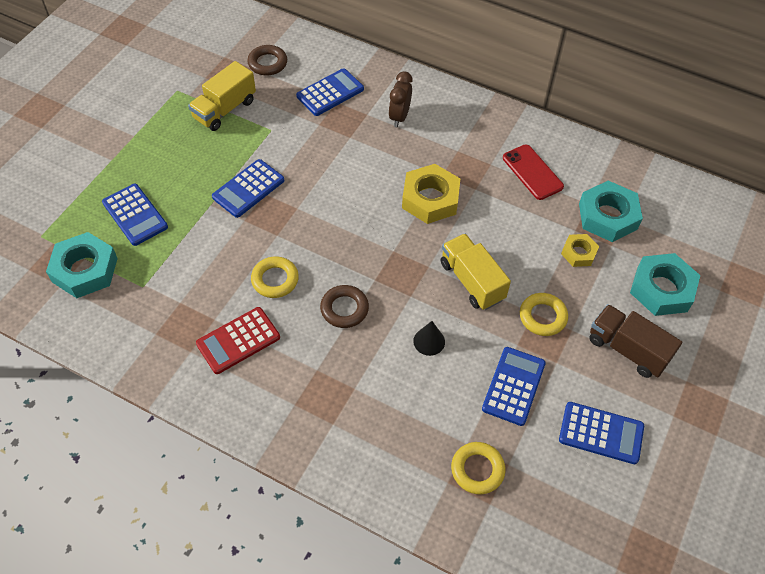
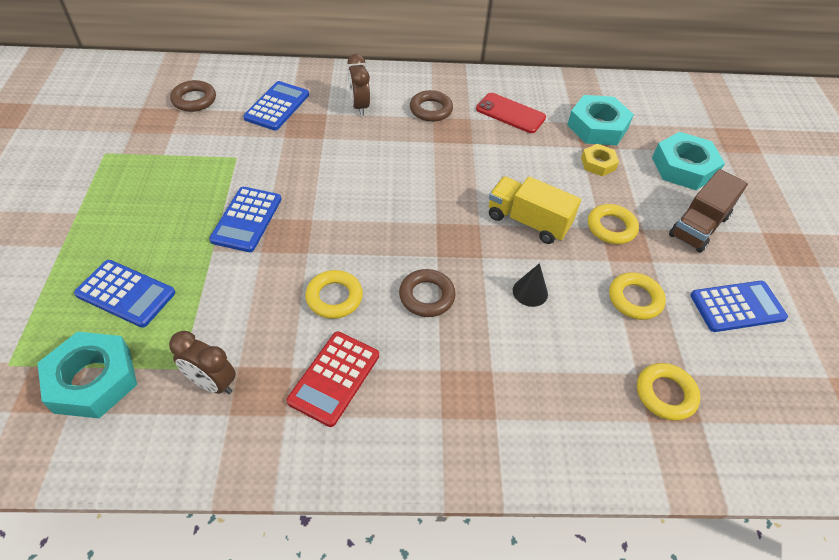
camera: 30 degrees left, 5 degrees down
(156, 306) = (212, 383): none -> brown clock
(225, 109) = (172, 154): yellow truck -> none
(430, 199) = (438, 165): yellow nut -> none
(460, 142) = (431, 110): none -> brown ring
(513, 386) = (635, 299): blue calculator -> yellow ring
(627, 349) = (698, 226): brown truck -> brown truck turned 60 degrees counterclockwise

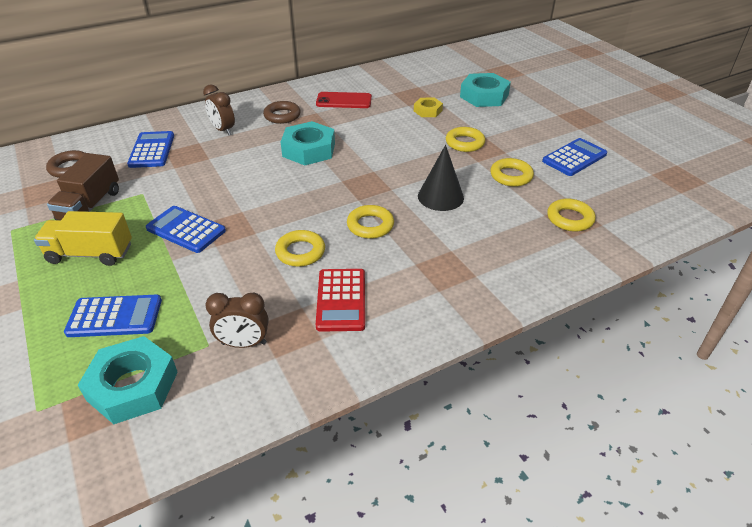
camera: 25 degrees left, 10 degrees down
(247, 219) = (186, 230): blue calculator -> blue calculator turned 135 degrees clockwise
(426, 296) = (370, 225): brown ring -> yellow ring
(528, 221) = (407, 158): yellow truck -> yellow truck (90, 254)
(530, 292) = (440, 196): black cone -> black cone, size x1.61
(597, 127) = (411, 91): turquoise nut -> turquoise nut (309, 150)
(698, 226) = (518, 124): brown truck -> brown truck (90, 206)

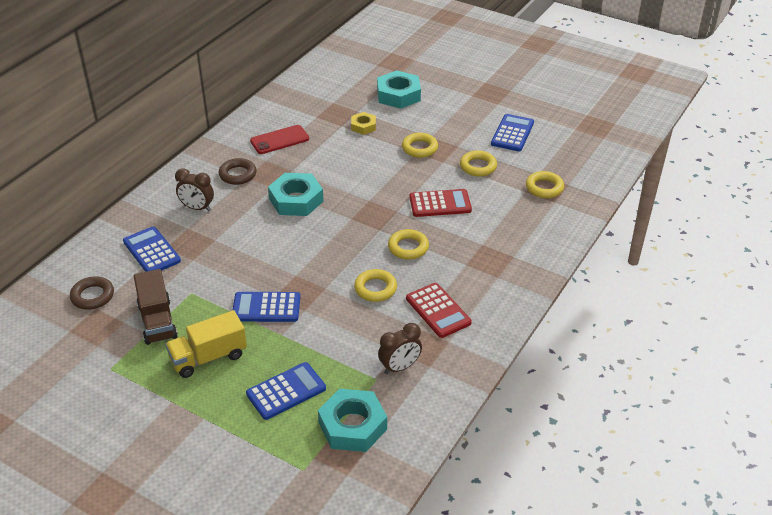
camera: 30 degrees left, 0 degrees up
(440, 196) = (440, 204): black cone -> red calculator

